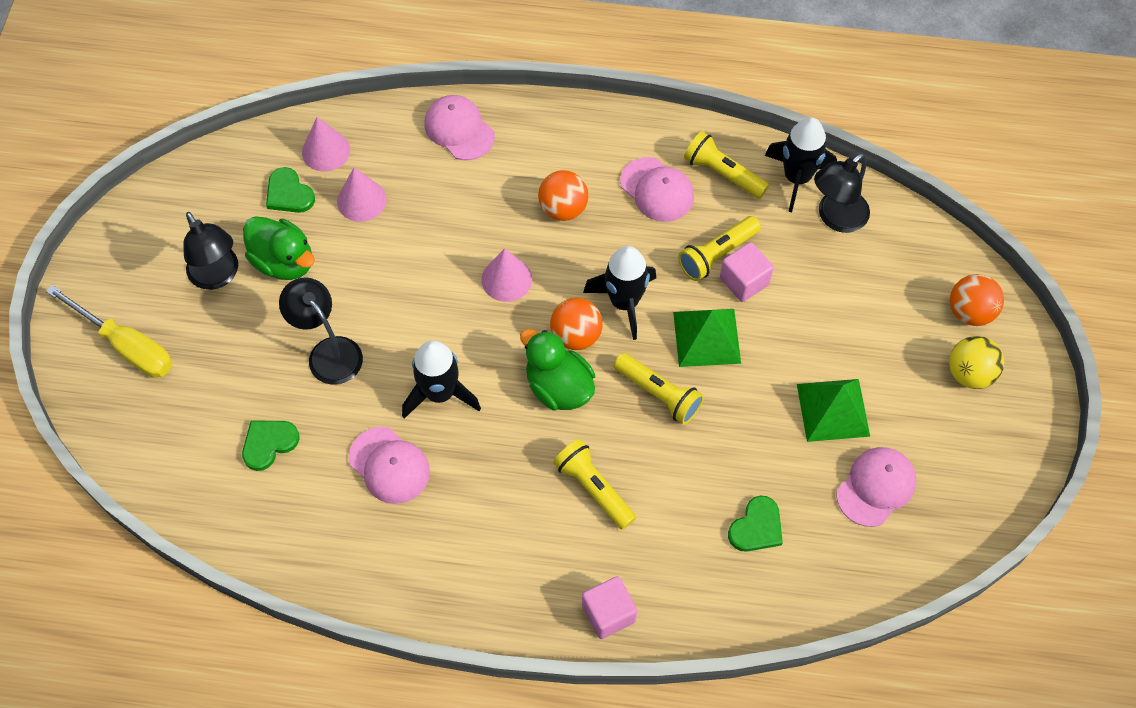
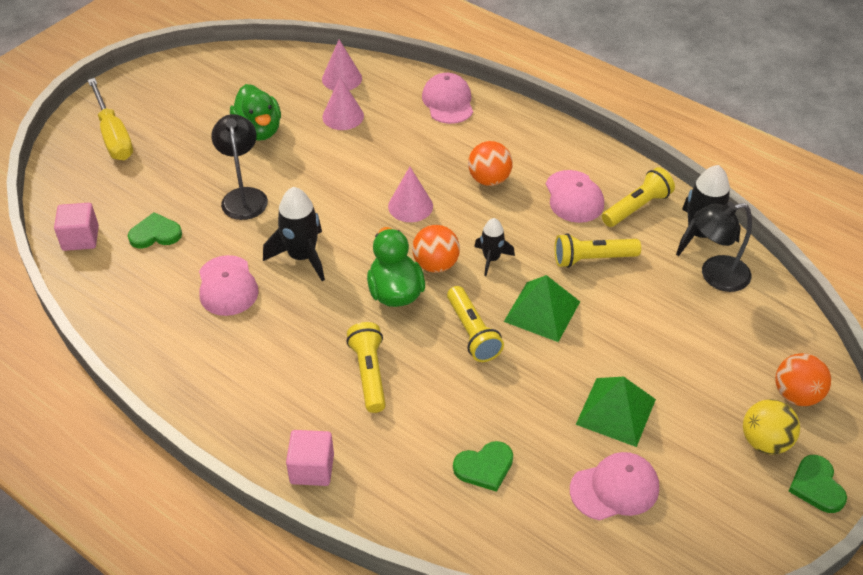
camera: 30 degrees right, 15 degrees down
(218, 276) = (207, 121): black lamp -> none
(289, 193) = (295, 93): green heart -> green heart (816, 486)
(624, 302) = (491, 259): black rocket -> black rocket, size x0.60
(722, 173) = (637, 207): yellow flashlight -> yellow flashlight turned 75 degrees clockwise
(744, 281) = (602, 286): pink cube -> pink cube (80, 238)

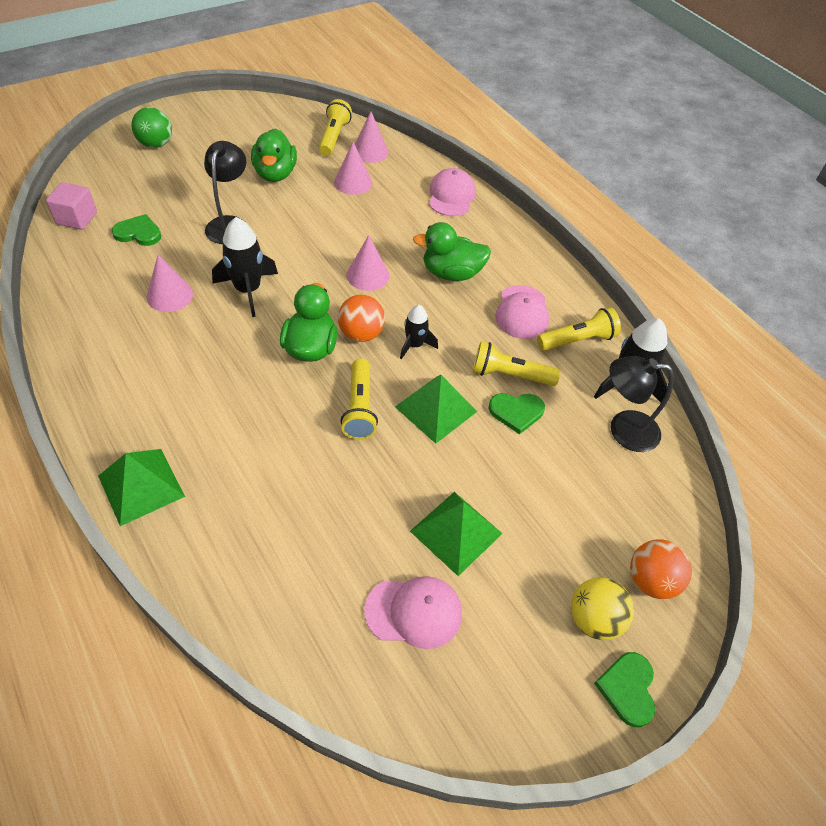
camera: 15 degrees right, 5 degrees up
(113, 135) = (156, 144): yellow screwdriver -> green ball
(227, 286) = (169, 295): pink cap -> pink cone
(312, 469) = (141, 486): pink cube -> green pyramid
(369, 374) = (244, 414): yellow flashlight -> yellow flashlight (334, 137)
(484, 467) = (299, 542): green heart -> green heart (516, 412)
(489, 179) = (451, 273): orange ball -> green duck

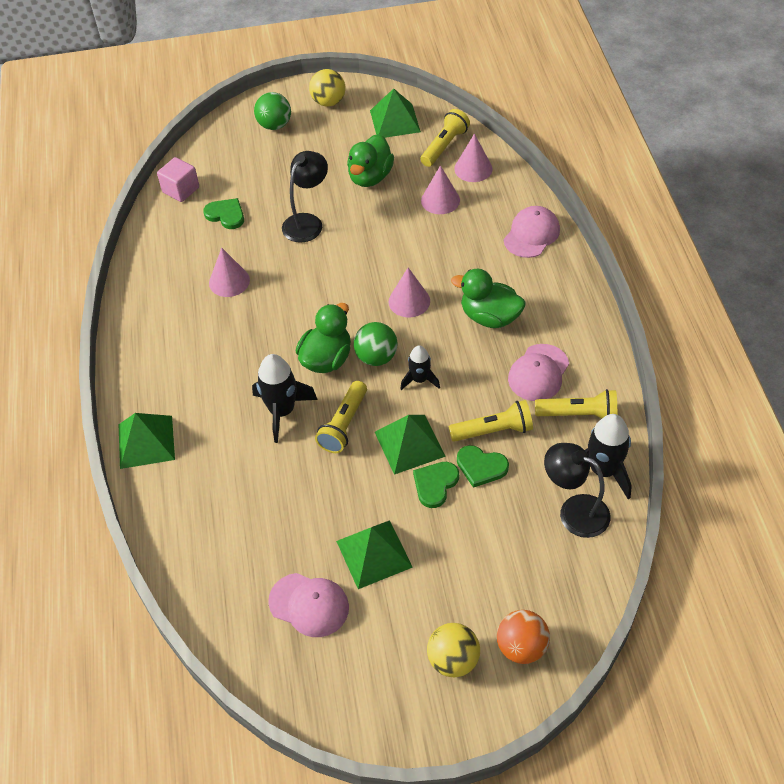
camera: 30 degrees right, 0 degrees up
(203, 117) = (328, 102): none -> yellow ball
(248, 290) = (296, 291): black rocket -> black rocket (282, 411)
(276, 123) = (395, 121): none -> green pyramid
(361, 334) = (376, 357): orange ball -> green ball
(510, 375) = (493, 431): yellow flashlight -> yellow flashlight turned 135 degrees clockwise
(627, 689) = (451, 722): green heart -> green heart (435, 484)

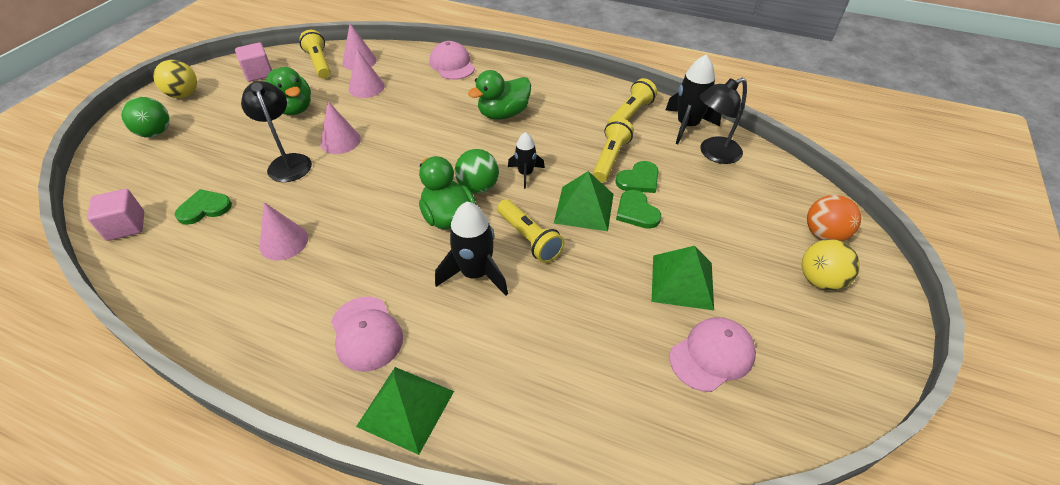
camera: 60 degrees left, 5 degrees down
(395, 121) = (259, 73): green pyramid -> pink cube
(409, 301) = (442, 144): pink cone -> pink cone (340, 141)
(538, 373) = (577, 115): pink cap -> pink cap (366, 333)

